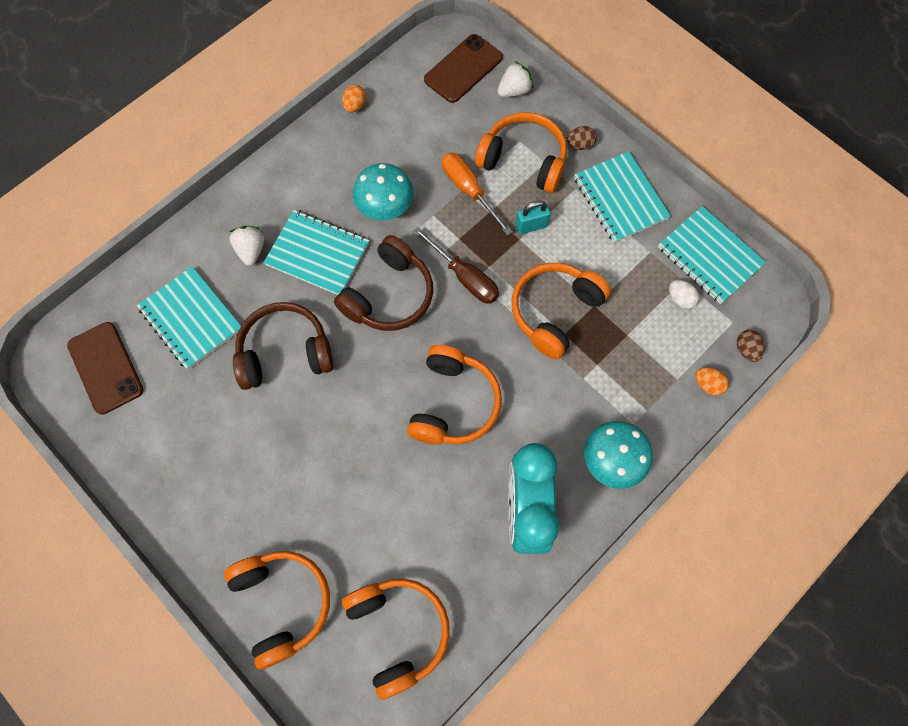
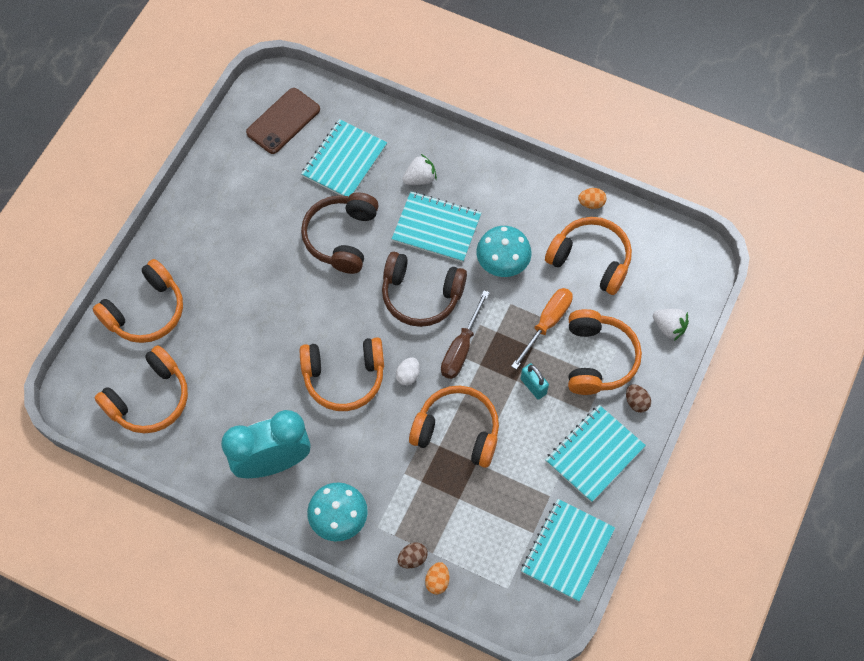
camera: 70 degrees right, 5 degrees down
(285, 352) = (341, 237): brown headphones -> brown headphones turned 135 degrees counterclockwise
(317, 254) = (436, 228): turquoise notebook -> turquoise notebook turned 75 degrees counterclockwise
(416, 128) = (590, 260): none -> orange headphones
(463, 69) = (672, 277): brown phone -> none
(680, 299) = (512, 535): white egg -> white egg (408, 375)
(746, 349) = (484, 607): brown egg -> brown egg (412, 558)

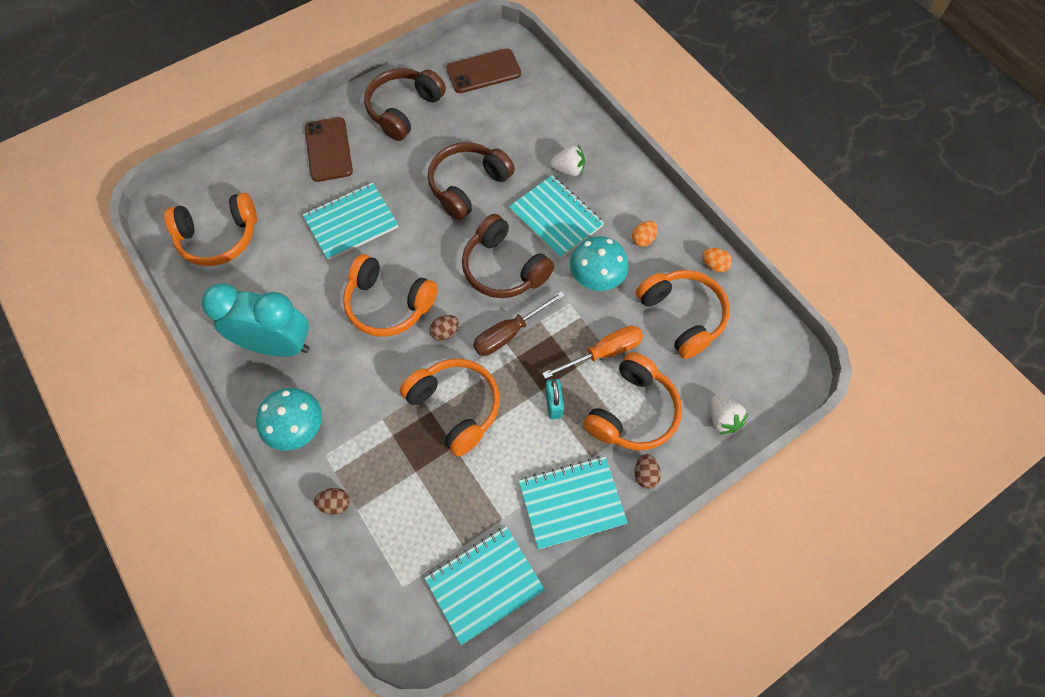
camera: 30 degrees right, 0 degrees up
(146, 311) = (268, 166): orange headphones -> none
(191, 267) = (329, 149): none -> brown phone
(234, 194) = (404, 110): none -> brown headphones
(344, 161) = (513, 125): turquoise notebook -> turquoise notebook (351, 222)
(408, 375) = (445, 332): white egg -> brown egg
(437, 581) = (342, 539): orange egg -> orange egg (643, 239)

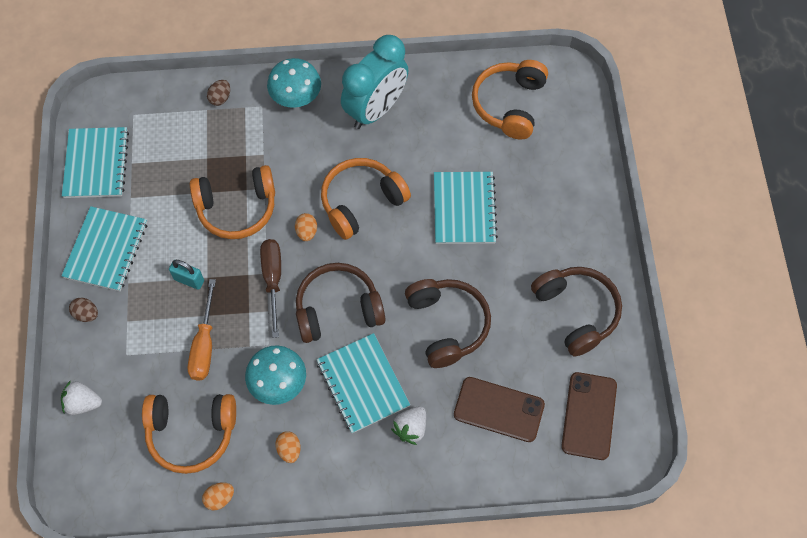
camera: 120 degrees right, 0 degrees up
(329, 149) = (561, 224): brown phone -> brown phone (499, 409)
(445, 332) = (307, 232): brown egg -> orange egg
(556, 218) = (362, 384): turquoise notebook -> turquoise notebook turned 75 degrees clockwise
(633, 412) = (140, 336): orange headphones -> none

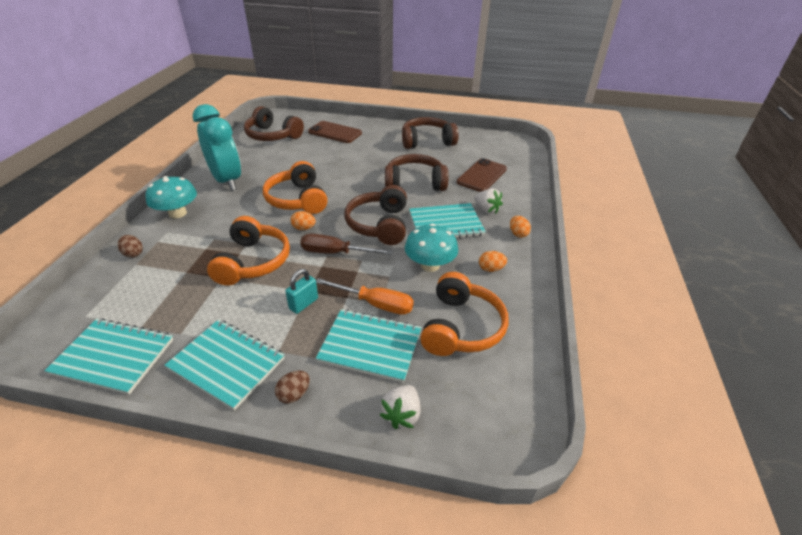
camera: 75 degrees left, 25 degrees down
(220, 498) = (528, 318): orange egg -> orange egg (518, 234)
(464, 209) = (334, 162): turquoise notebook -> turquoise notebook (370, 346)
(509, 104) = (272, 136): orange headphones -> brown headphones
(589, 416) = (494, 149): brown phone -> brown phone (335, 132)

